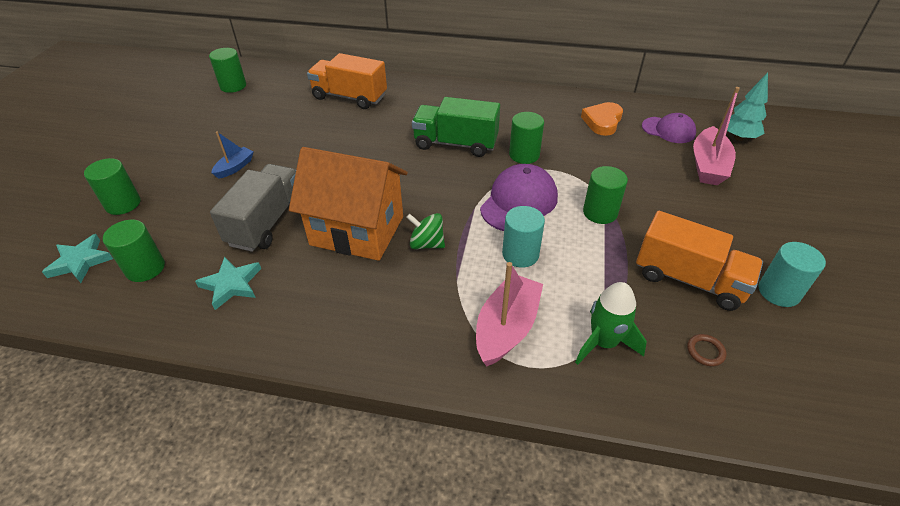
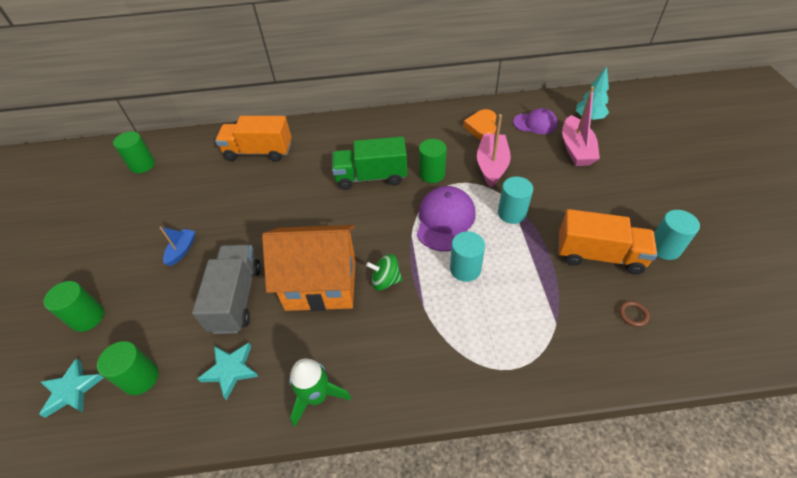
camera: 15 degrees left, 5 degrees up
(506, 328) = (480, 340): pink boat -> pink boat (492, 165)
(600, 212) = (512, 213): green cylinder -> turquoise cylinder
(603, 342) = (558, 330): green rocket -> green rocket (317, 396)

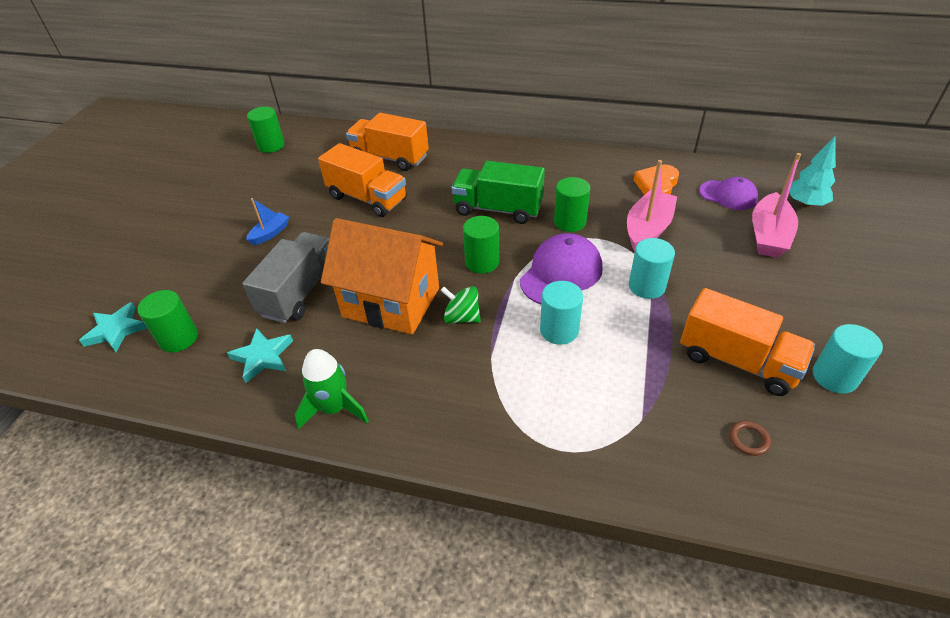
camera: 20 degrees right, 5 degrees down
(87, 317) = (158, 271): green cylinder -> green cylinder (482, 262)
(256, 194) = (367, 198): none -> orange truck

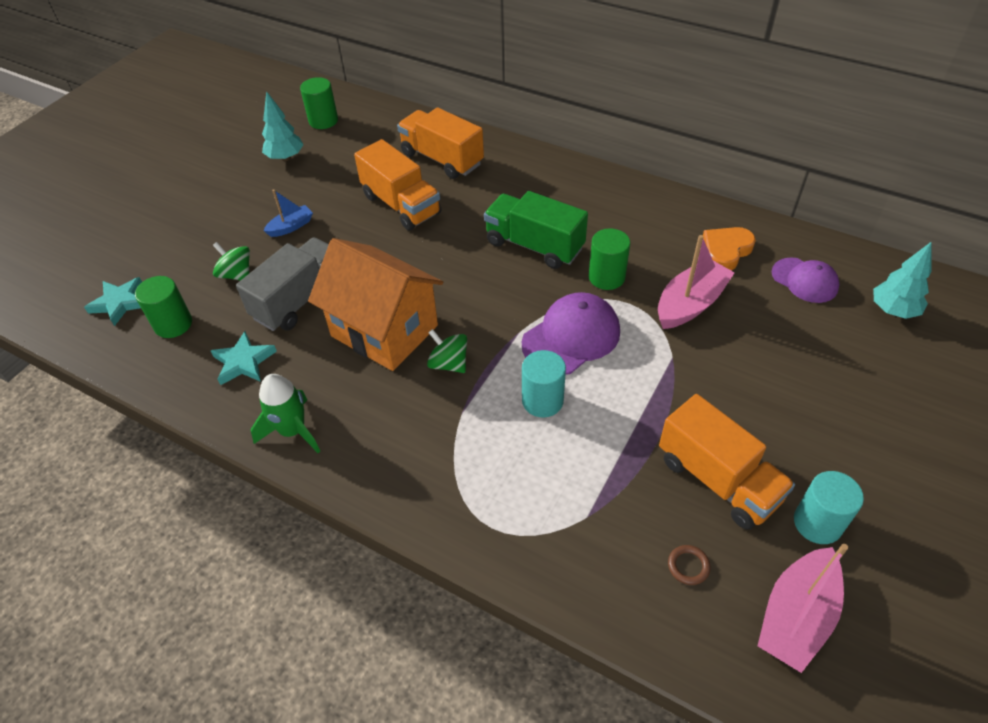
camera: 15 degrees right, 5 degrees up
(230, 283) = (236, 274): none -> green spinning top
(246, 179) = (285, 158): none -> turquoise tree
(482, 262) = (493, 305): green cylinder -> none
(646, 286) = (658, 372): turquoise cylinder -> none
(768, 235) = (828, 341): pink boat -> pink boat (796, 616)

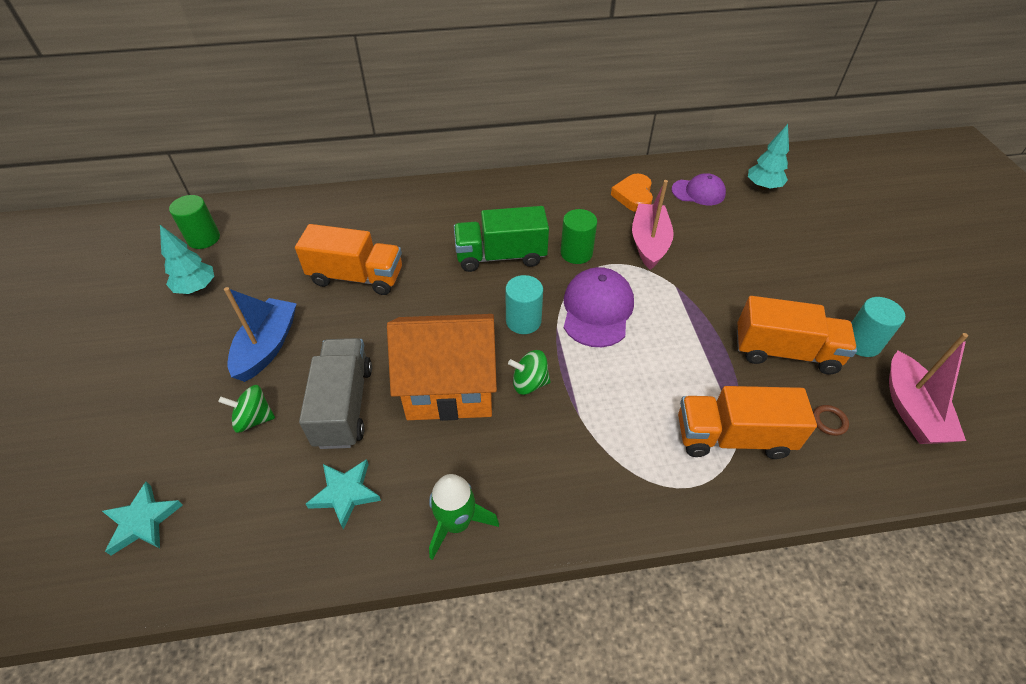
camera: 40 degrees left, 0 degrees up
(173, 324) = (231, 505): green cylinder -> none
(291, 227) = (267, 347): blue boat -> blue boat, size x1.78
(442, 159) = (355, 223): orange truck -> orange truck (732, 437)
(542, 401) = (626, 368): turquoise cylinder -> turquoise cylinder (523, 321)

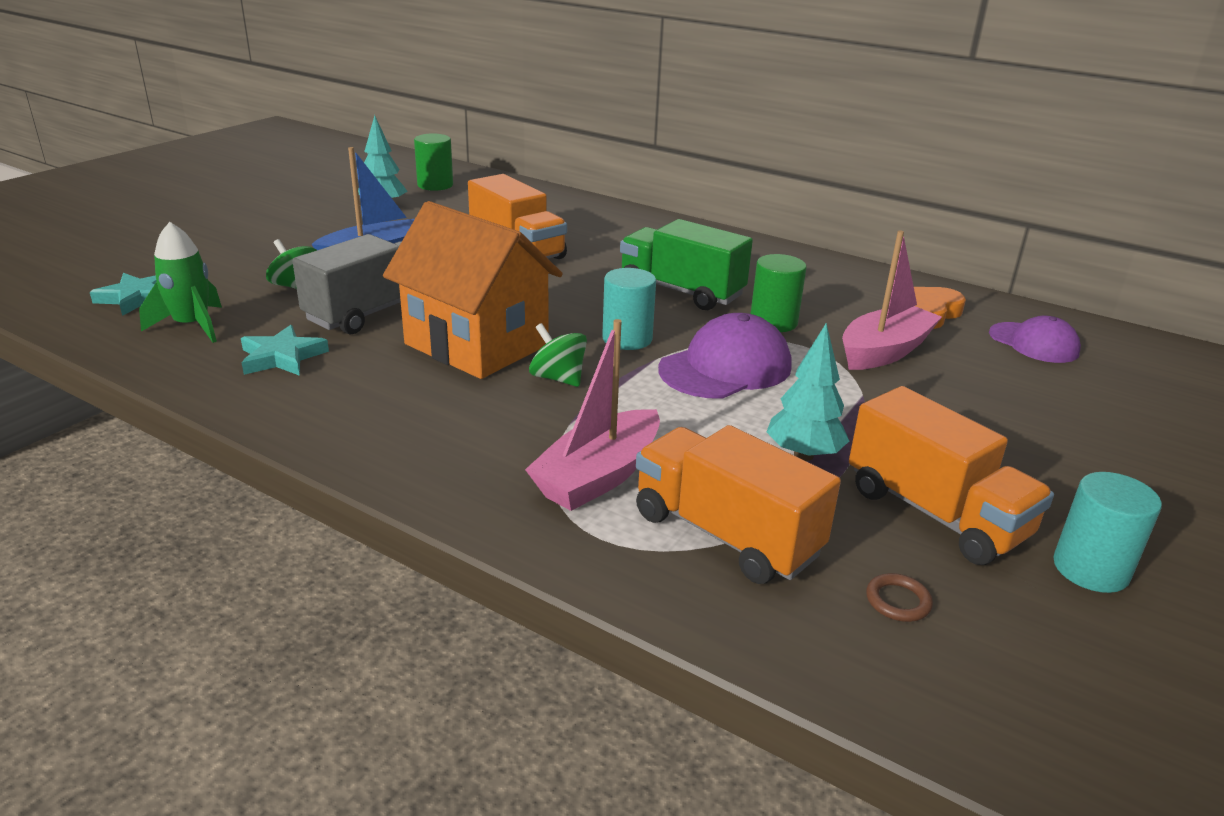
camera: 40 degrees right, 20 degrees down
(456, 523) = (330, 422): green rocket -> green rocket (192, 326)
(763, 187) = (1156, 376): turquoise tree -> turquoise tree (803, 455)
(911, 410) = (1074, 672): pink boat -> pink boat (598, 476)

